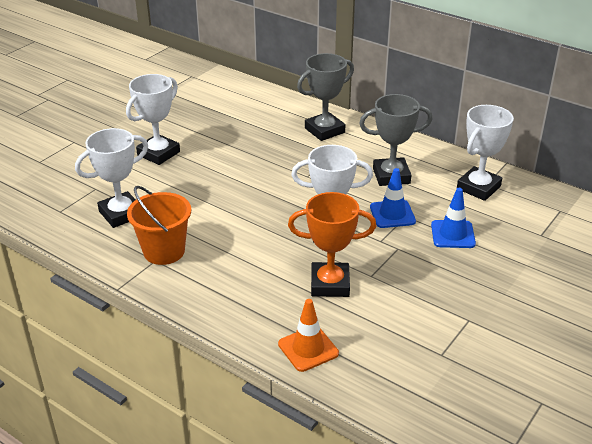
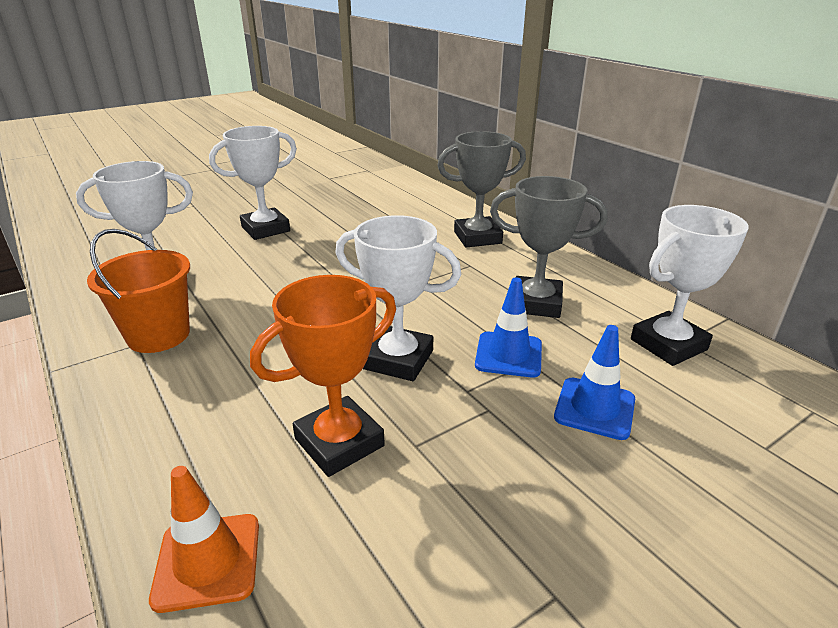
camera: 20 degrees right, 5 degrees down
(330, 284) = (339, 442): orange trophy -> orange trophy turned 60 degrees counterclockwise

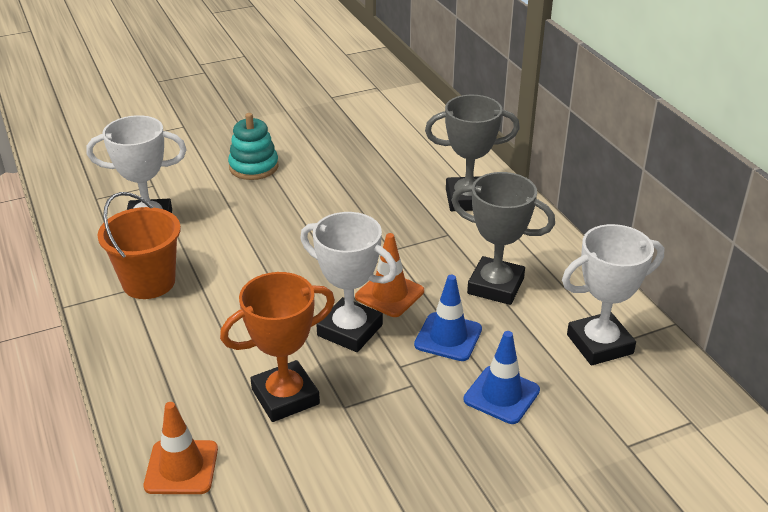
camera: 10 degrees right, 5 degrees up
(265, 229) = (254, 167): white trophy -> turquoise stacking toy
(430, 321) = (389, 294): none -> orange traffic cone

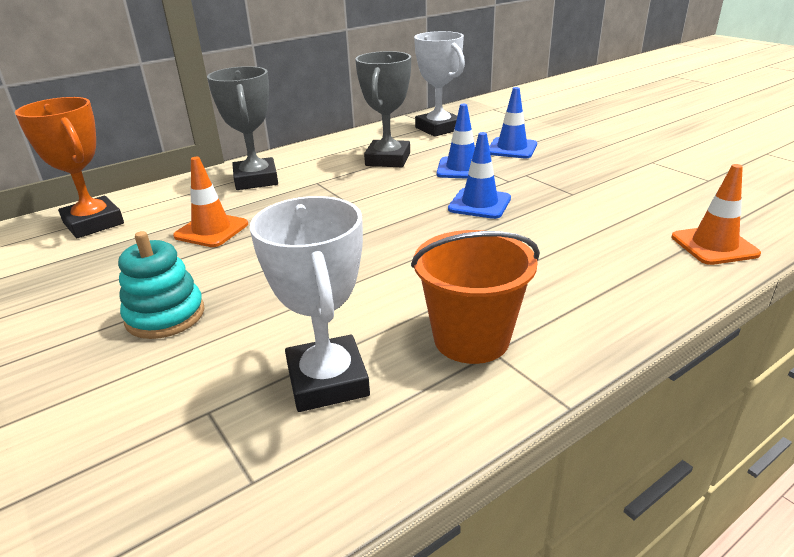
camera: 100 degrees left, 5 degrees down
(285, 396) = (585, 217): orange trophy -> orange trophy (93, 223)
(349, 330) = (479, 204): white trophy -> blue traffic cone
(389, 294) = (418, 195): orange traffic cone -> orange traffic cone (211, 230)

